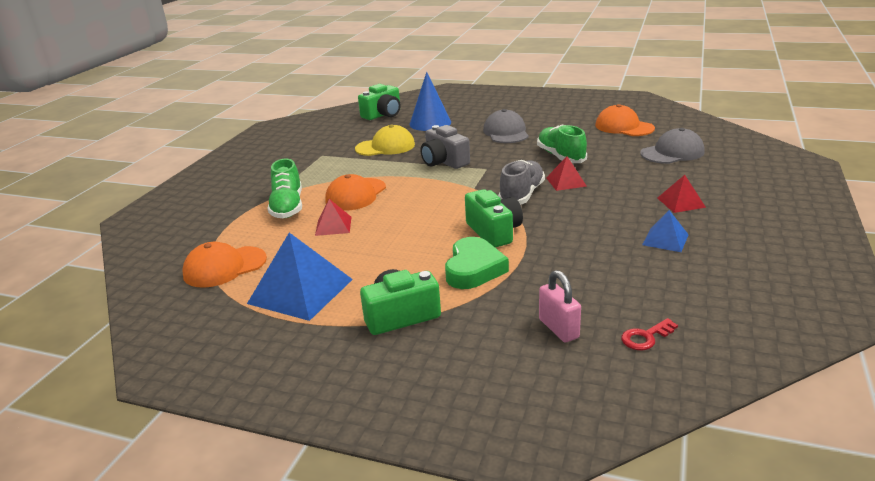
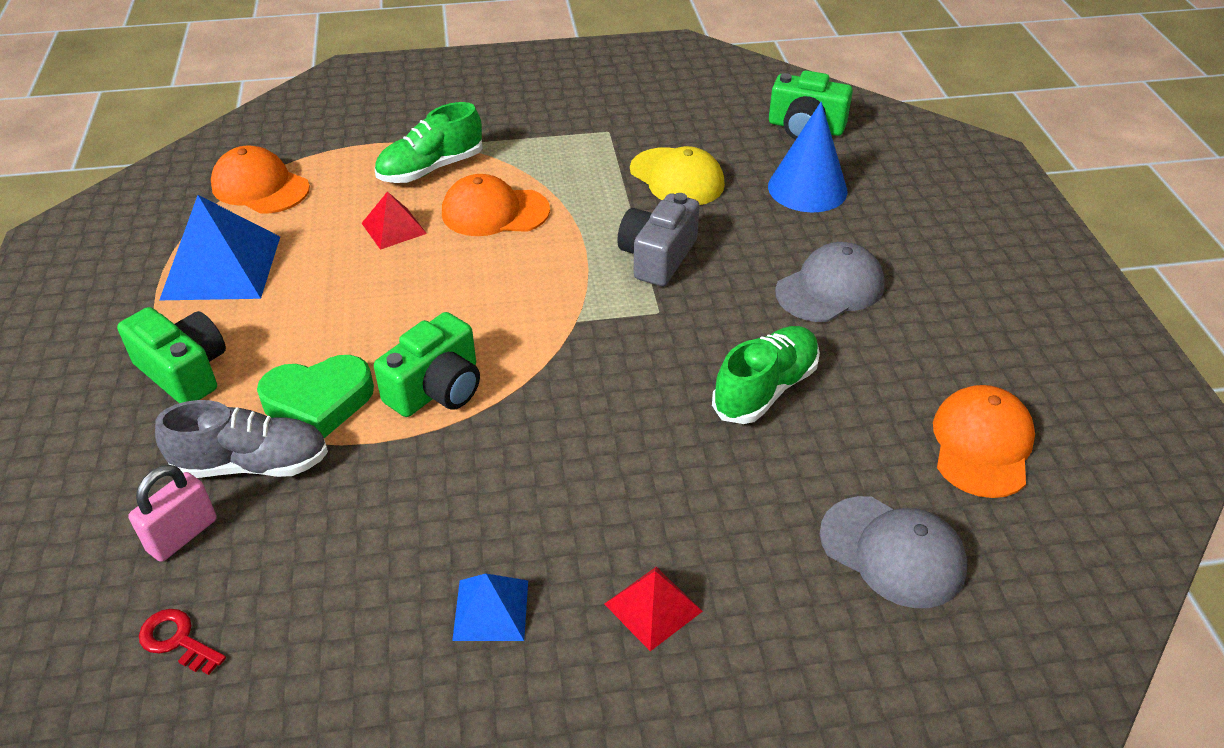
camera: 60 degrees right, 15 degrees up
(522, 195) = (579, 383): grey shoe -> grey shoe (252, 464)
(566, 182) = (659, 423): red pyramid -> none

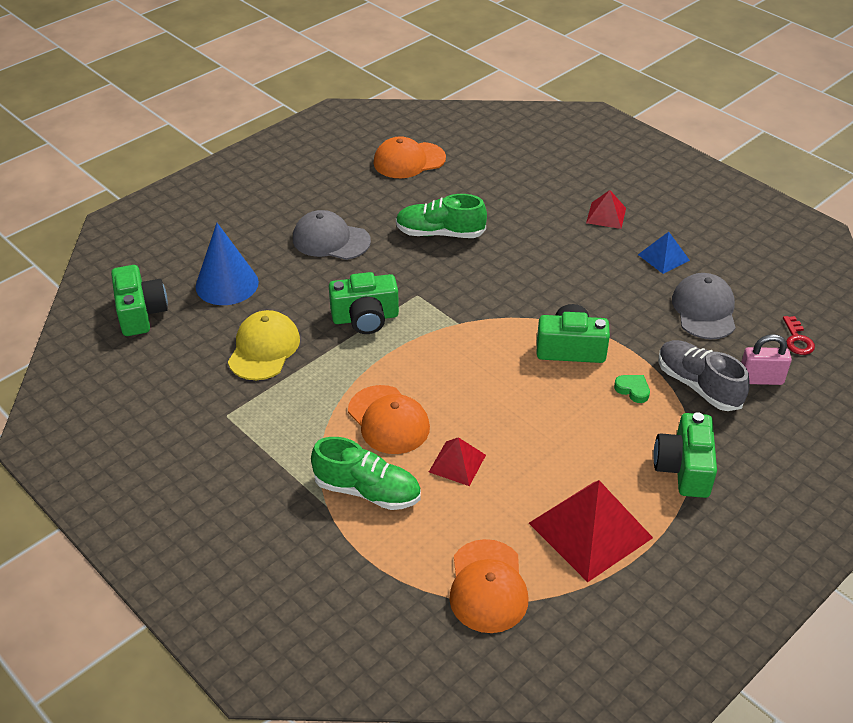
camera: 125 degrees left, 0 degrees up
(221, 267) = (590, 530): blue pyramid -> red pyramid
(319, 401) = (632, 390): green heart -> green heart, size x0.48
(657, 257) = (365, 318): grey camera -> green camera
(892, 552) = (502, 166): grey cap -> grey cap (704, 310)

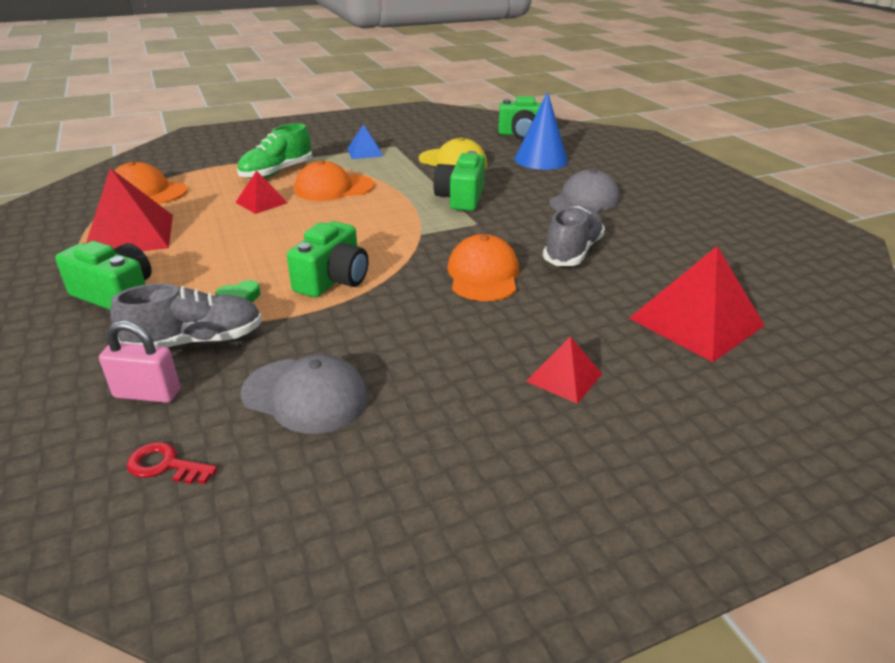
camera: 110 degrees right, 10 degrees down
(409, 160) = (730, 261): orange cap -> orange cap (483, 275)
(440, 233) = (572, 252): green shoe -> grey shoe
(506, 172) = (696, 321): none -> red pyramid
(663, 257) = (438, 399): blue pyramid -> blue pyramid (365, 152)
(760, 379) = (147, 394): pink padlock -> pink padlock turned 75 degrees clockwise

